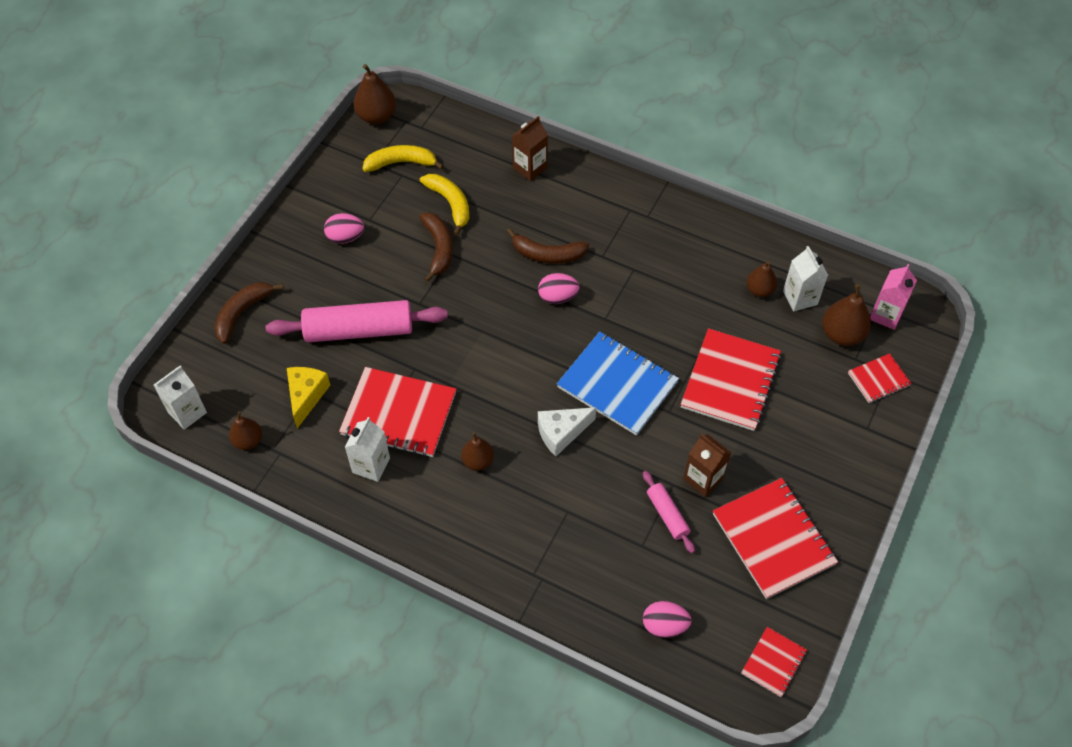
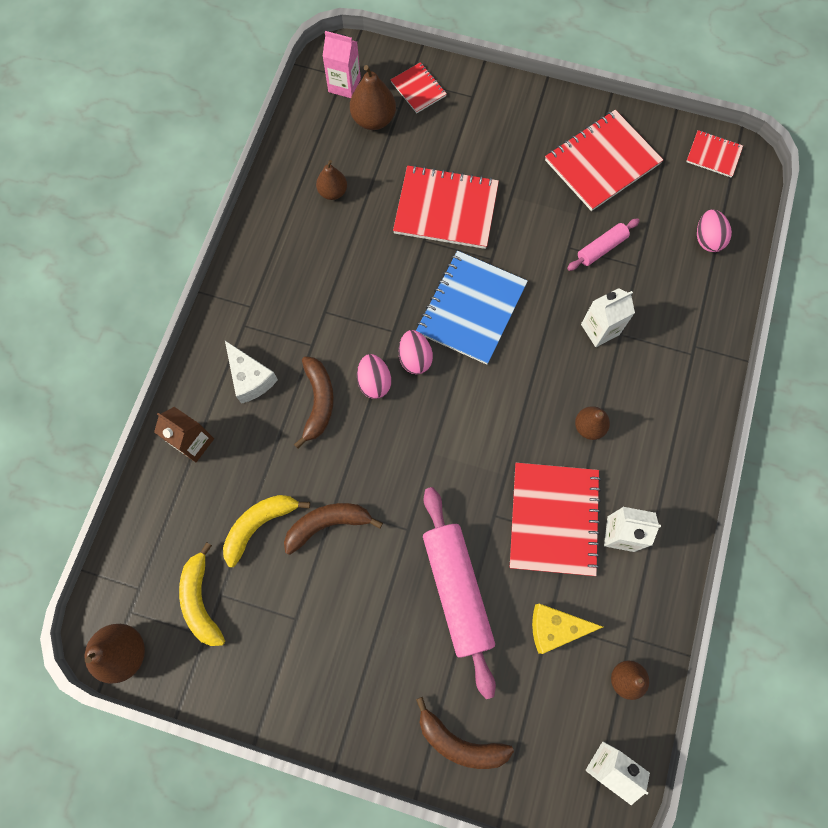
camera: 100 degrees left, 15 degrees up
(345, 237) = (327, 642): pink egg -> pink egg (415, 358)
(561, 433) = (538, 353): white cheese -> white cheese (250, 378)
(703, 478) = (556, 222): brown carton -> none
(800, 298) = (336, 156): white carton -> white carton (600, 329)

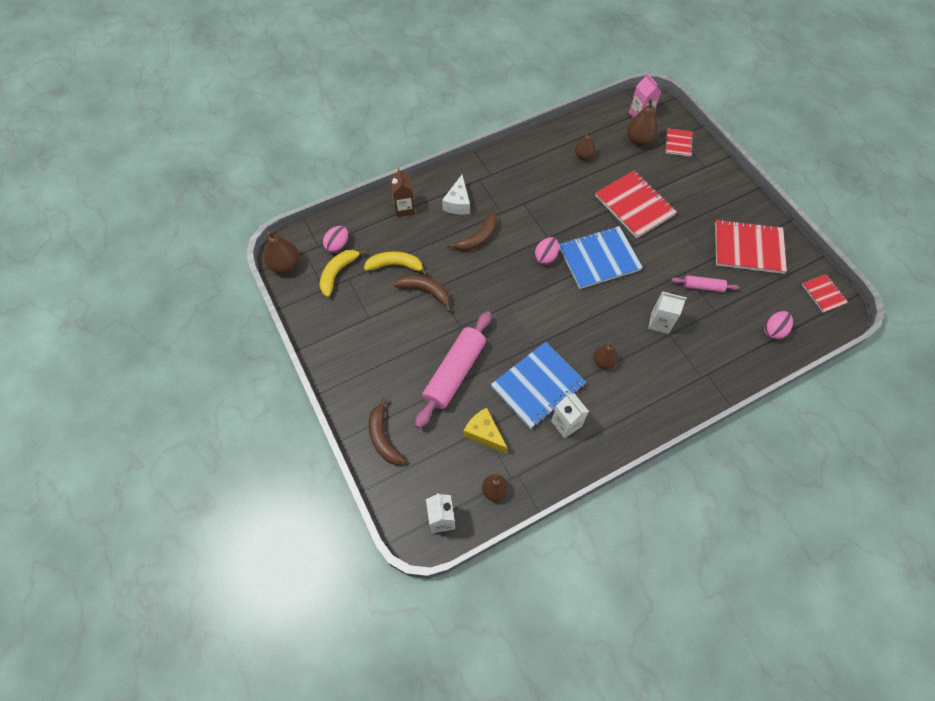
camera: 45 degrees right, 10 degrees down
(374, 382) = (514, 251): pink egg -> pink egg (338, 246)
(553, 519) = (537, 385): red notebook -> blue notebook

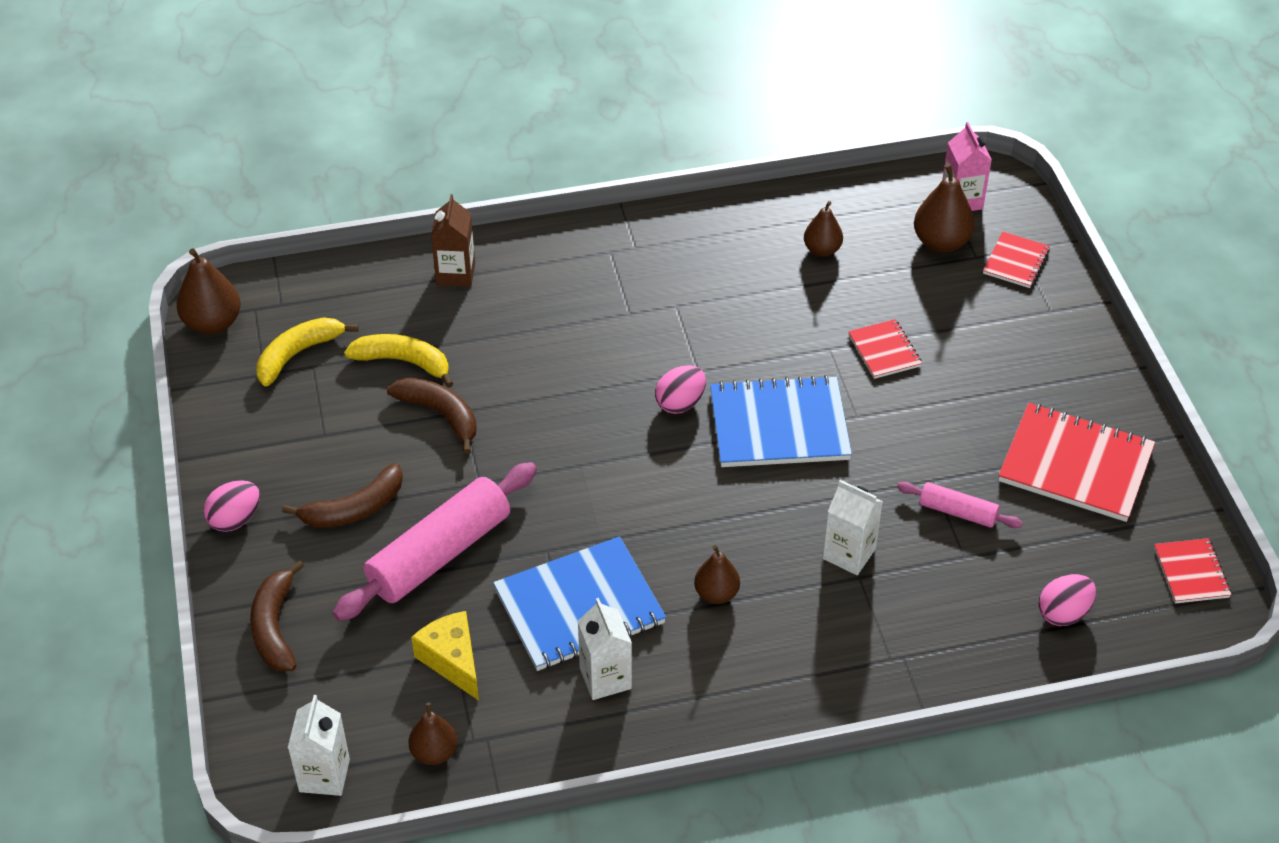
camera: 15 degrees right, 15 degrees down
(338, 246) = (315, 311): pink egg -> pink egg (235, 519)
(458, 203) = (555, 284): white cheese -> none
(478, 238) = (569, 347): brown banana -> brown banana (354, 508)
(634, 205) = (884, 351): red notebook -> red notebook, size x0.52

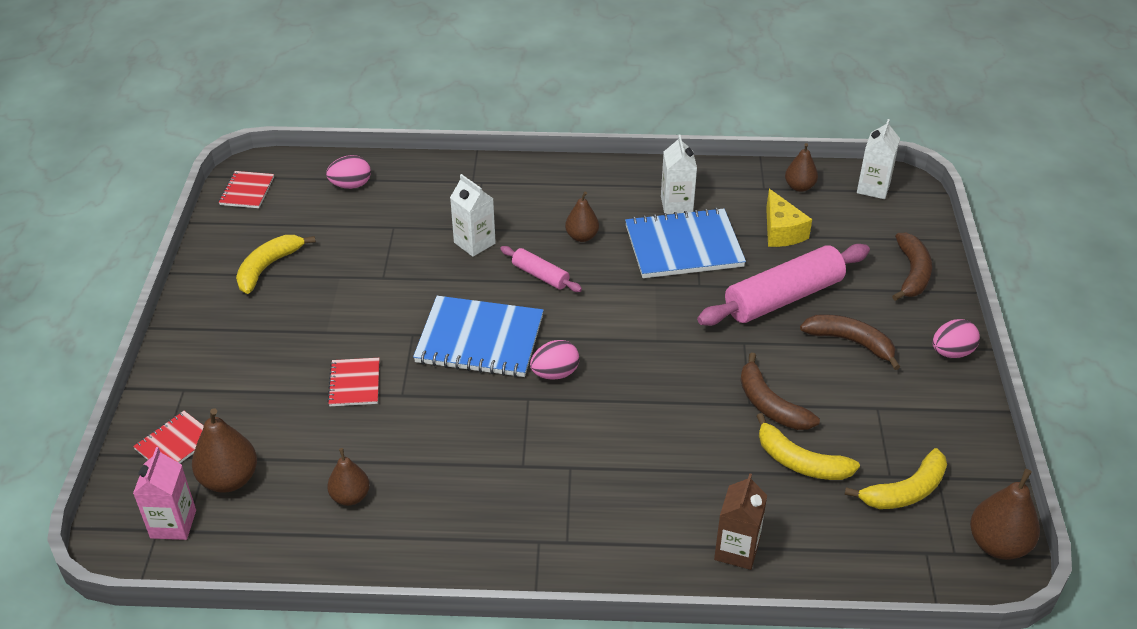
camera: 165 degrees left, 5 degrees down
(354, 508) = (850, 342): brown banana -> brown banana turned 45 degrees clockwise
(957, 512) = (379, 254): pink rolling pin -> pink rolling pin (540, 275)
(1075, 465) = (268, 267): red notebook -> yellow banana

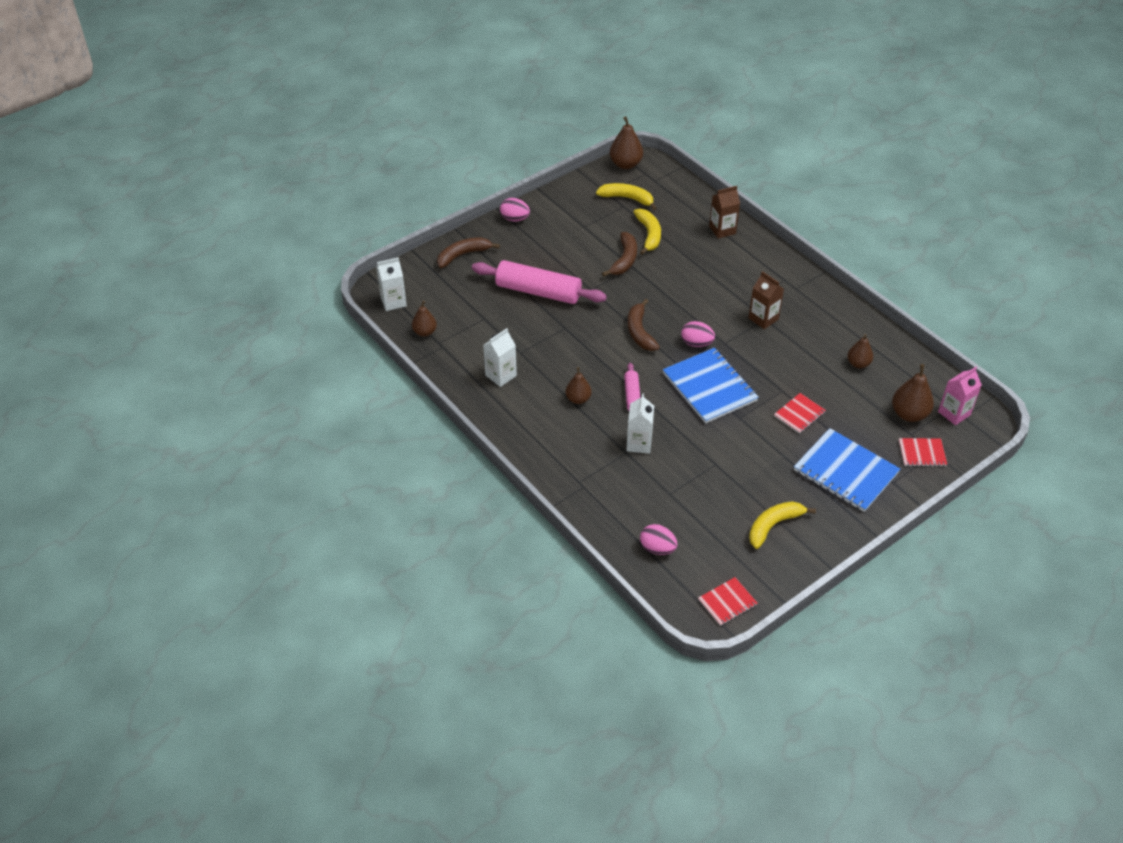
camera: 130 degrees left, 5 degrees up
(268, 267) = (773, 526): yellow banana -> yellow banana turned 150 degrees clockwise
(524, 463) = (763, 318): none -> brown carton
(683, 246) = (538, 351): blue notebook -> blue notebook (845, 472)
(781, 231) = (479, 319): yellow cheese -> none
(850, 342) = (546, 253): brown banana -> brown banana (640, 332)

